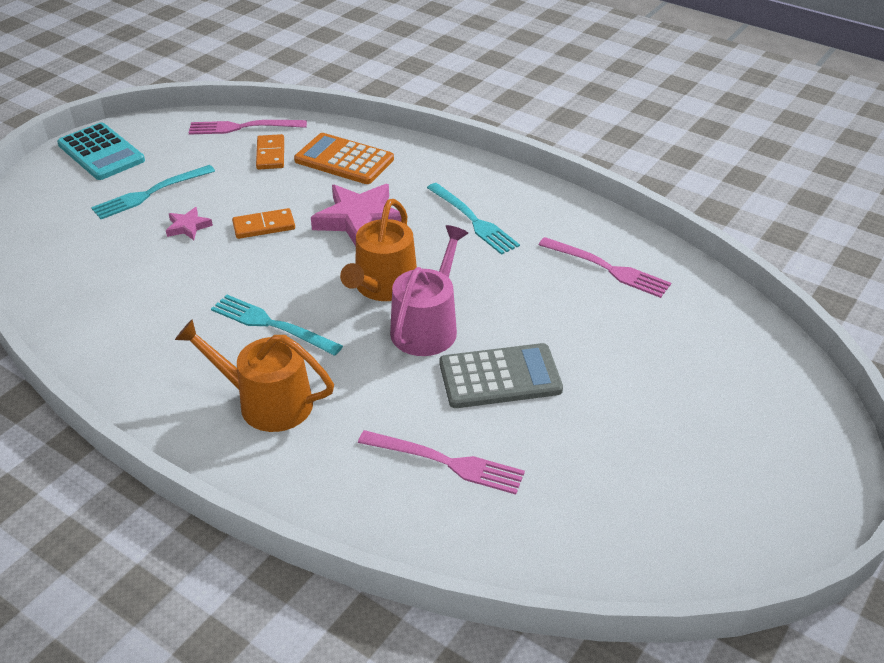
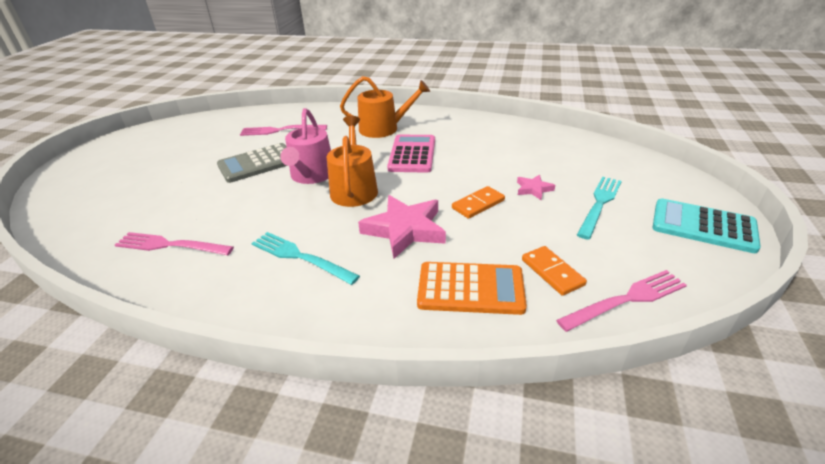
camera: 160 degrees right, 5 degrees down
(270, 324) = (412, 154): turquoise fork -> pink calculator

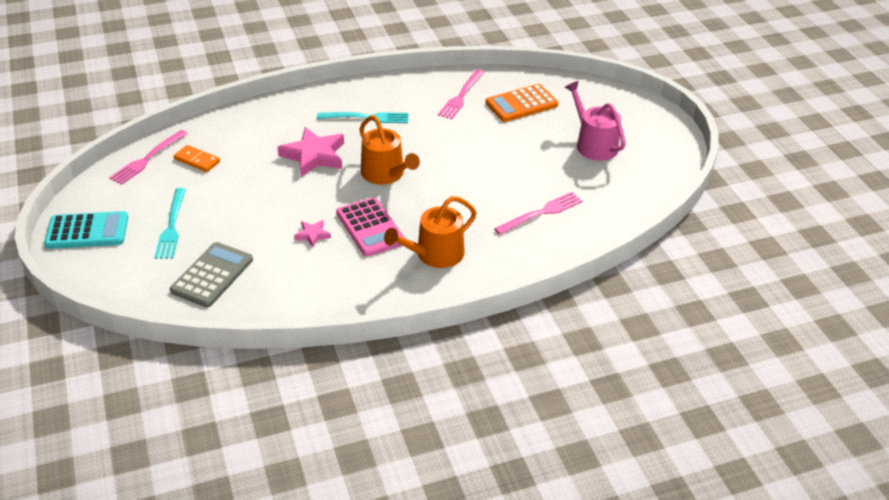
camera: 145 degrees right, 5 degrees up
(169, 245) = (461, 97): pink fork -> pink fork turned 135 degrees clockwise
(257, 163) = (501, 169): grey calculator -> grey calculator (212, 275)
(311, 175) = (437, 174): pink watering can -> pink watering can (593, 144)
(470, 288) = (244, 135): orange calculator -> orange calculator (521, 104)
(478, 204) = (272, 193): orange domino -> none
(533, 189) = (232, 224): pink star -> pink star (312, 235)

